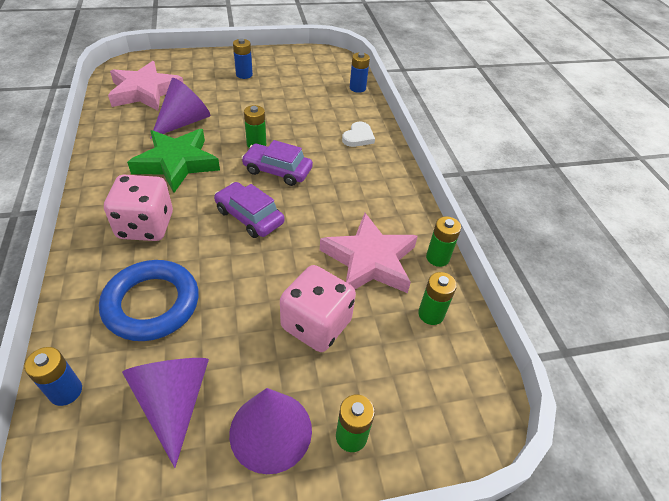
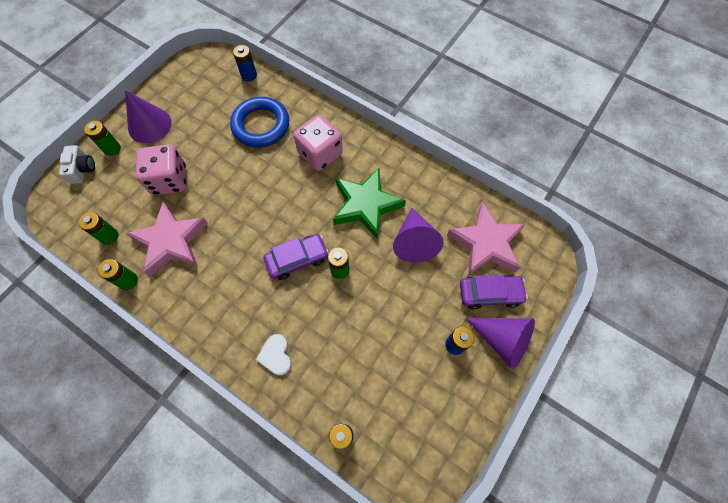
camera: 140 degrees right, 20 degrees up
(174, 402) = (201, 104): purple cone -> purple cone (502, 340)
(249, 217) = (272, 208): purple car -> purple car (490, 293)
(414, 438) = (82, 169): none -> white camera

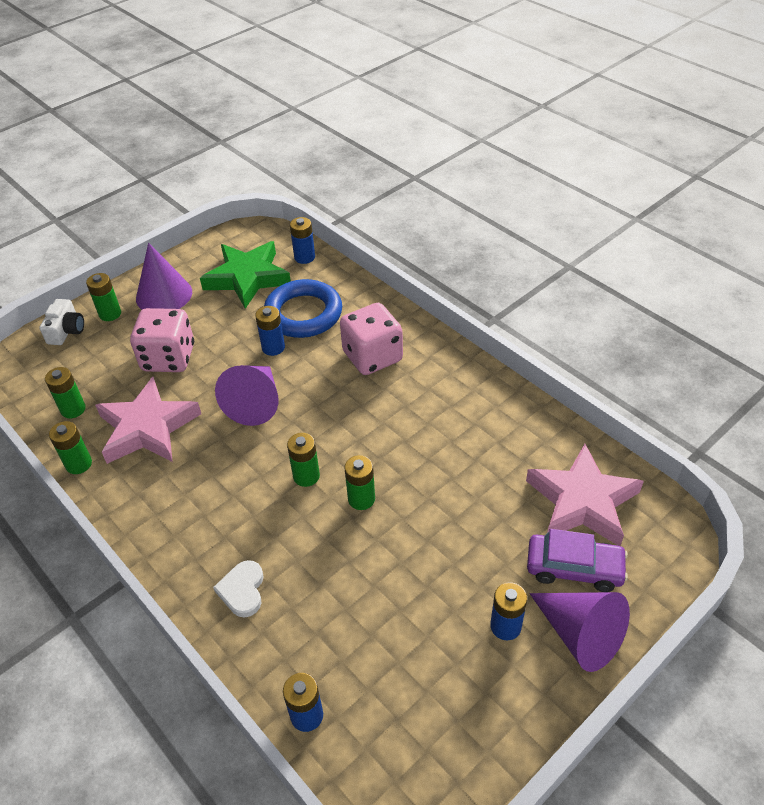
camera: 15 degrees right, 20 degrees down
(246, 158) = (273, 347): none -> blue battery
(297, 259) = (306, 476): purple car -> green battery
(366, 205) = (419, 426): green star -> green star (247, 278)
(414, 242) = (476, 482): purple cone -> purple cone (255, 403)

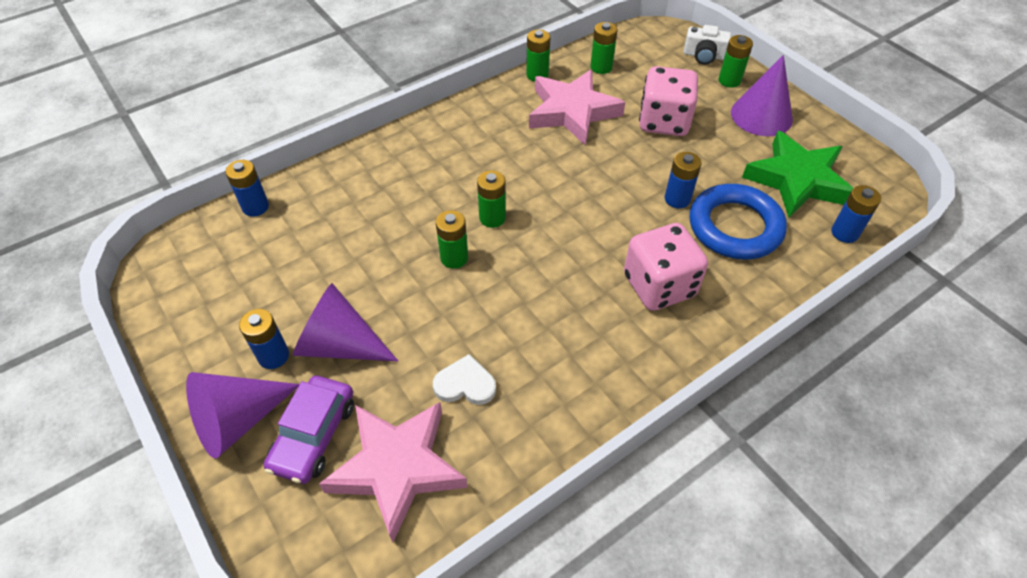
camera: 95 degrees right, 5 degrees up
(242, 590) = (380, 172): white heart -> white heart (465, 384)
(255, 403) = (595, 183): purple cone -> purple cone (339, 344)

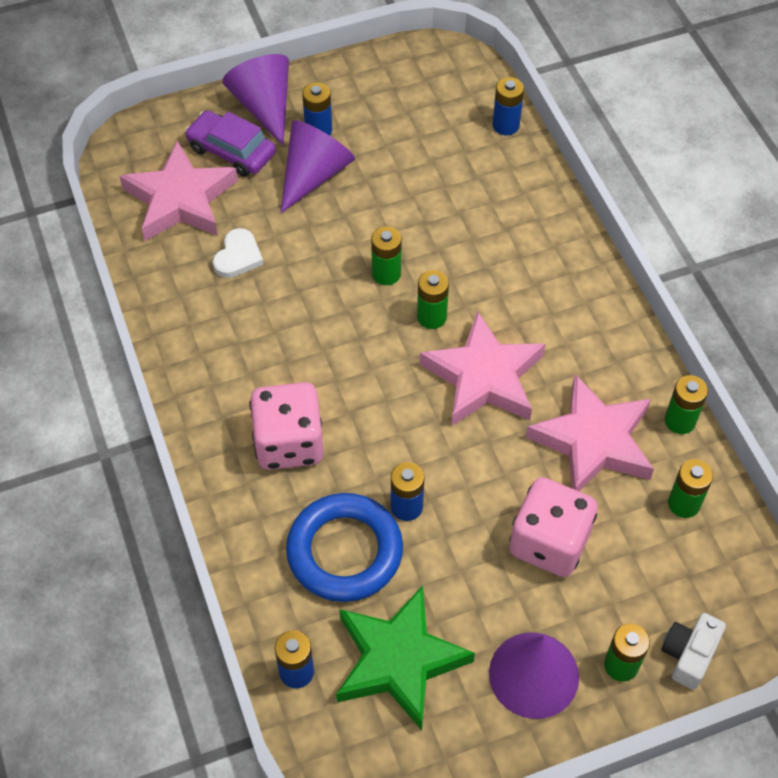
camera: 105 degrees right, 5 degrees up
(541, 176) = (484, 377): none -> pink star

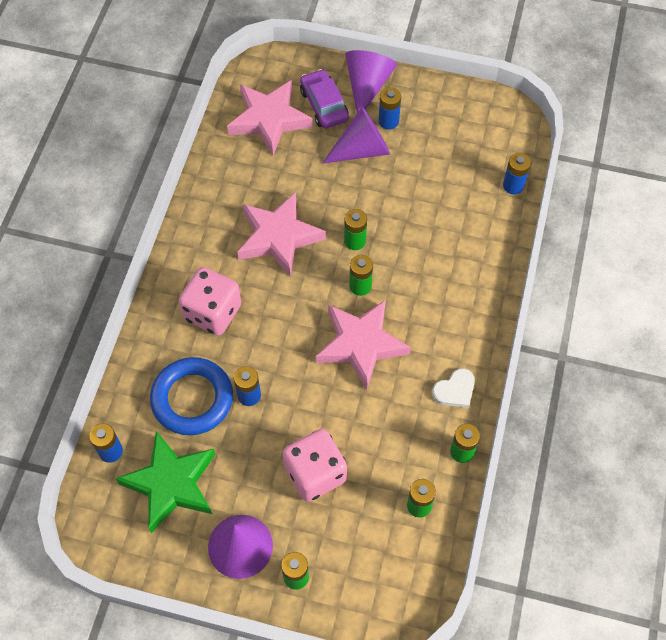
camera: 35 degrees right, 5 degrees up
(238, 256) = (274, 176): white heart -> white heart (455, 390)
(593, 441) = (395, 428): pink star -> pink star (278, 237)
(689, 654) = (342, 599): white camera -> none

